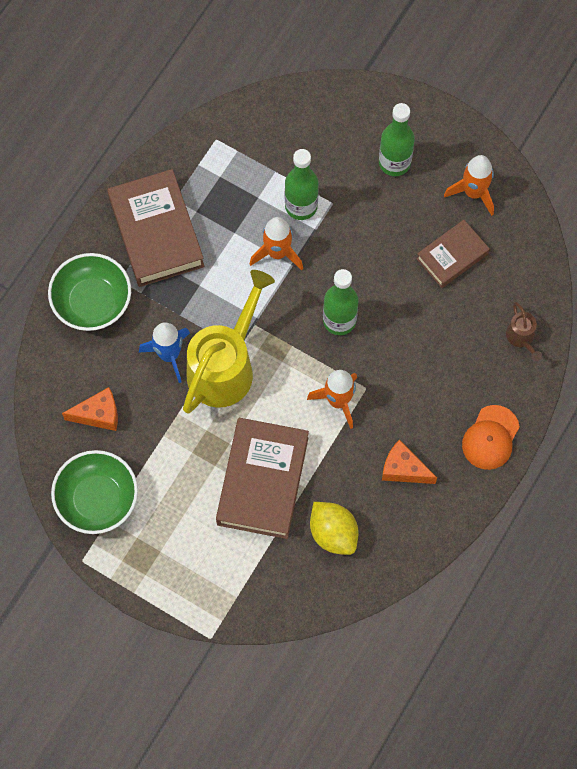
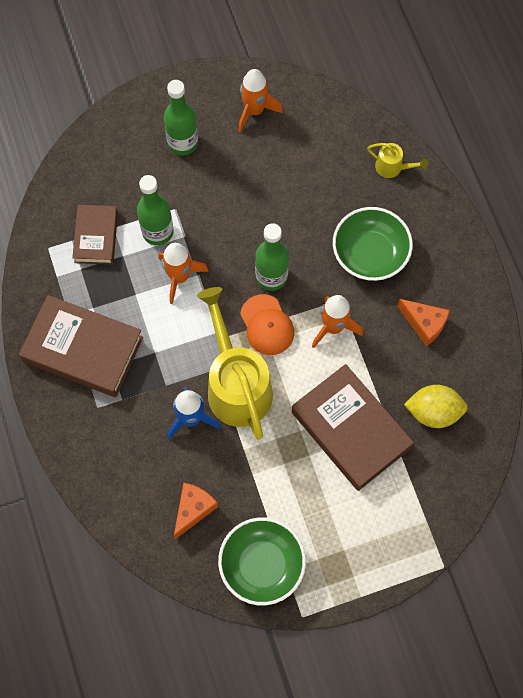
camera: 50 degrees left, 0 degrees up
(92, 301) = (96, 441): green bowl -> green bowl (370, 254)
(403, 469) = (424, 324): orange cheese -> orange cheese turned 120 degrees counterclockwise
(452, 256) = (290, 163): brown book -> brown book (96, 237)
(490, 437) = (450, 247): orange cap -> orange cap (267, 325)
(521, 338) = (392, 167): brown watering can -> yellow watering can

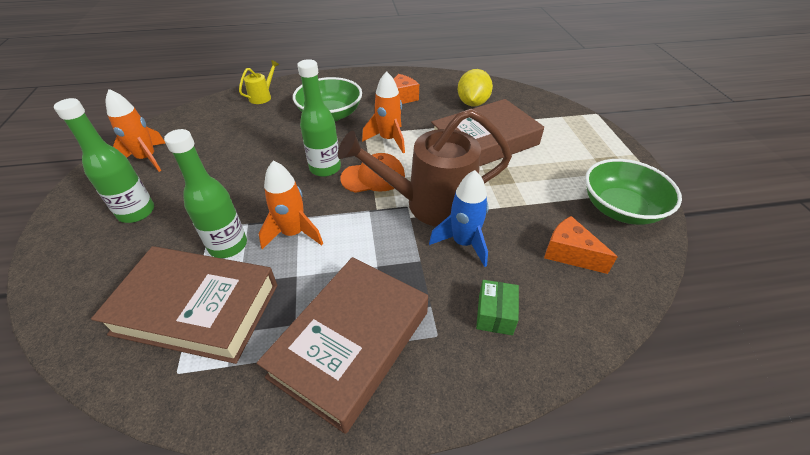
camera: 80 degrees left, 25 degrees down
(96, 237) = (197, 309): brown book -> brown book, size x1.69
(121, 447) = (495, 314): none -> green box
(236, 384) = (430, 204): yellow watering can -> brown watering can

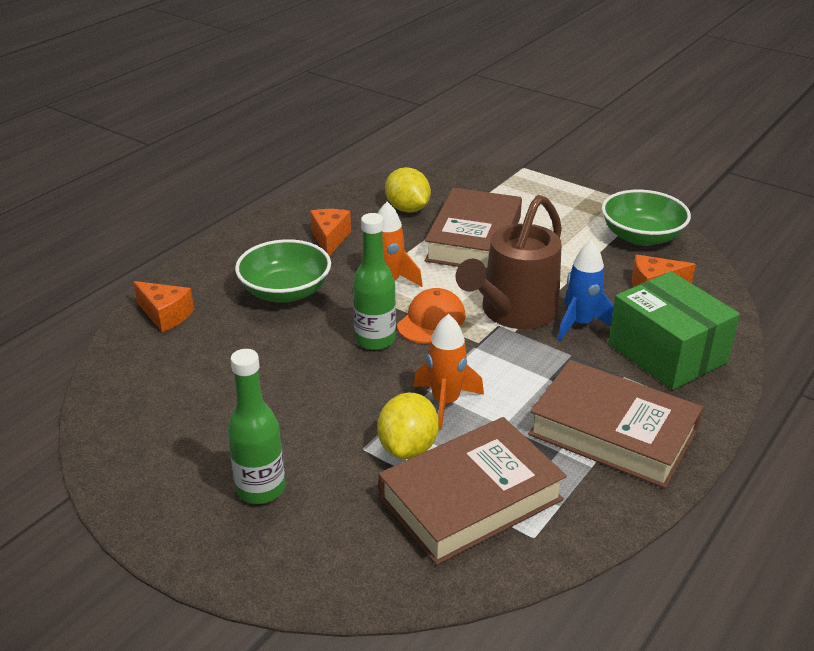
camera: 45 degrees left, 10 degrees down
(147, 159) = (160, 447): orange rocket -> none
(228, 246) = (408, 447): green bottle -> yellow lemon
(262, 96) = (165, 315): yellow watering can -> orange cheese
(351, 343) = (613, 432): brown book -> brown book turned 45 degrees counterclockwise
(495, 314) = (667, 353): green box -> green box, size x2.31

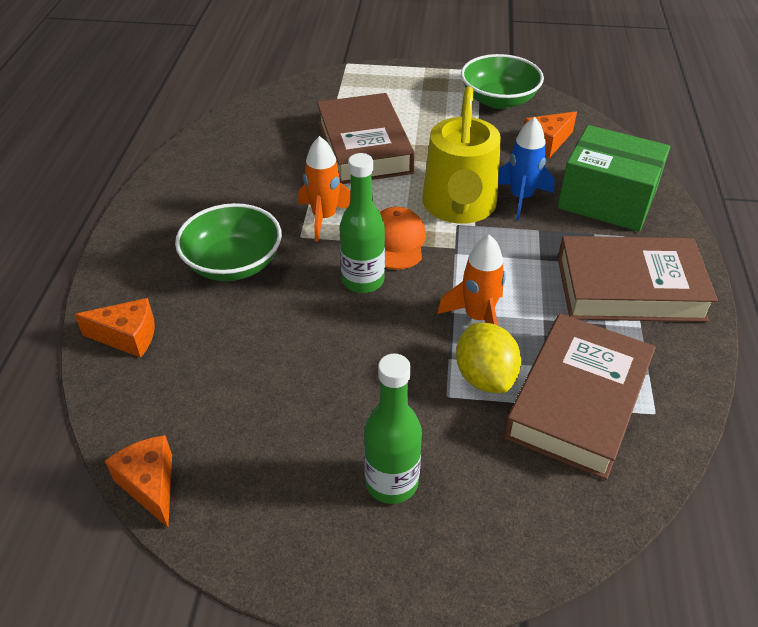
camera: 30 degrees left, 10 degrees up
(330, 239) = (229, 191): orange cheese -> orange cheese (150, 485)
(407, 209) = (278, 136): yellow lemon -> none
(513, 313) = (459, 208): brown watering can -> yellow watering can

